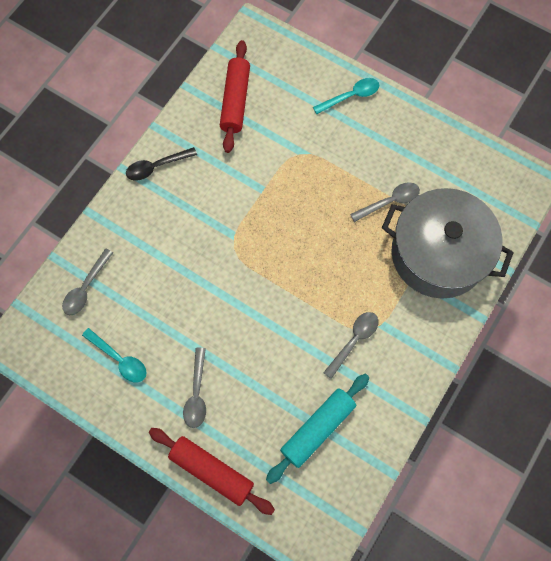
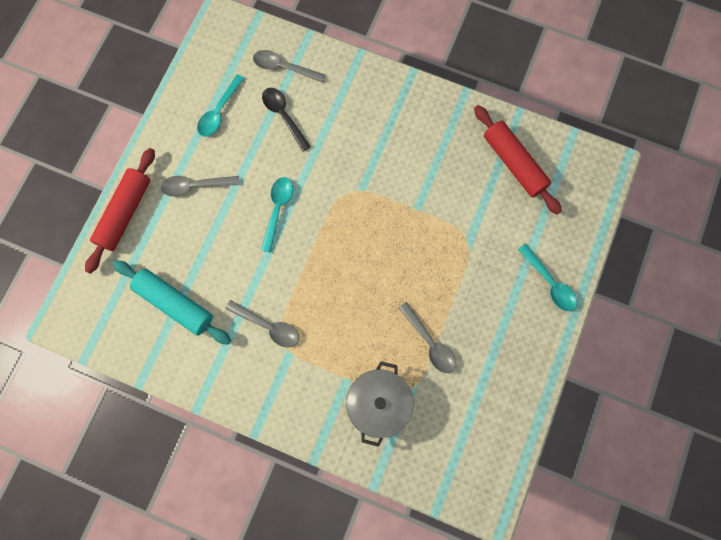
camera: 80 degrees right, 5 degrees up
(156, 166) = (421, 102): black spoon -> black spoon (284, 116)
(235, 101) = (514, 163): red rolling pin -> red rolling pin turned 60 degrees clockwise
(238, 315) = (277, 210): none -> turquoise spoon
(438, 254) = (378, 403): grey pot -> grey pot, size x0.58

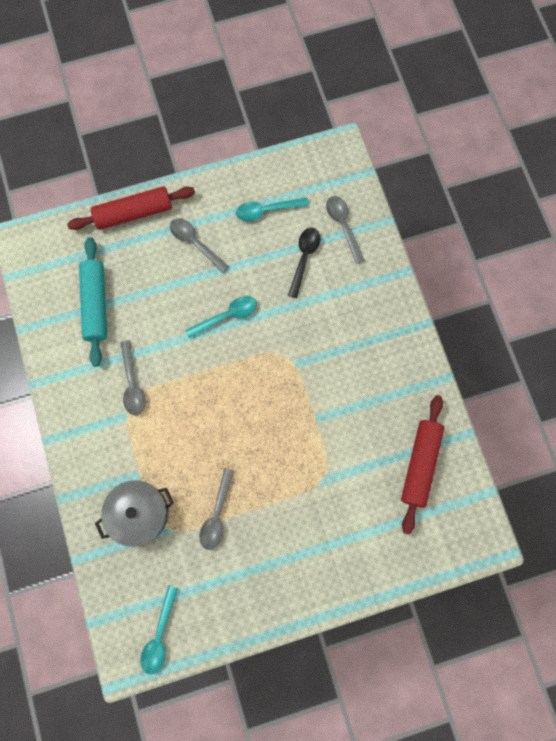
camera: 50 degrees right, 0 degrees up
(549, 283) = (343, 572): turquoise spoon -> turquoise spoon (159, 635)

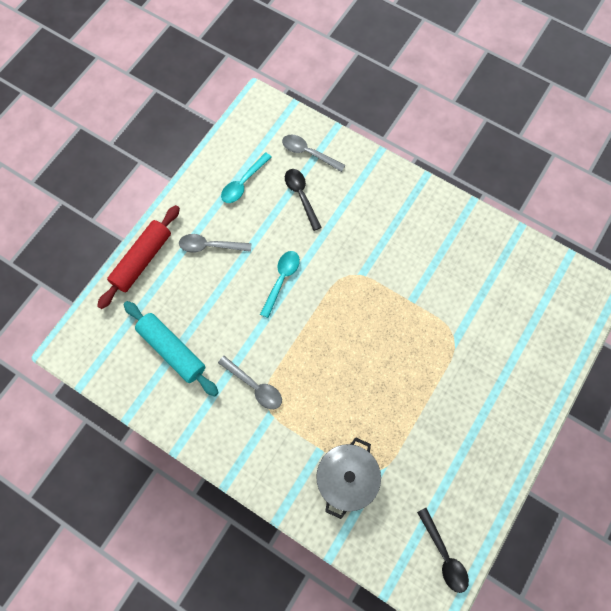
camera: 40 degrees left, 5 degrees down
(159, 635) = (444, 555): turquoise spoon -> black spoon
(217, 514) = (404, 428): grey spoon -> none
(420, 464) = (509, 273): red rolling pin -> none

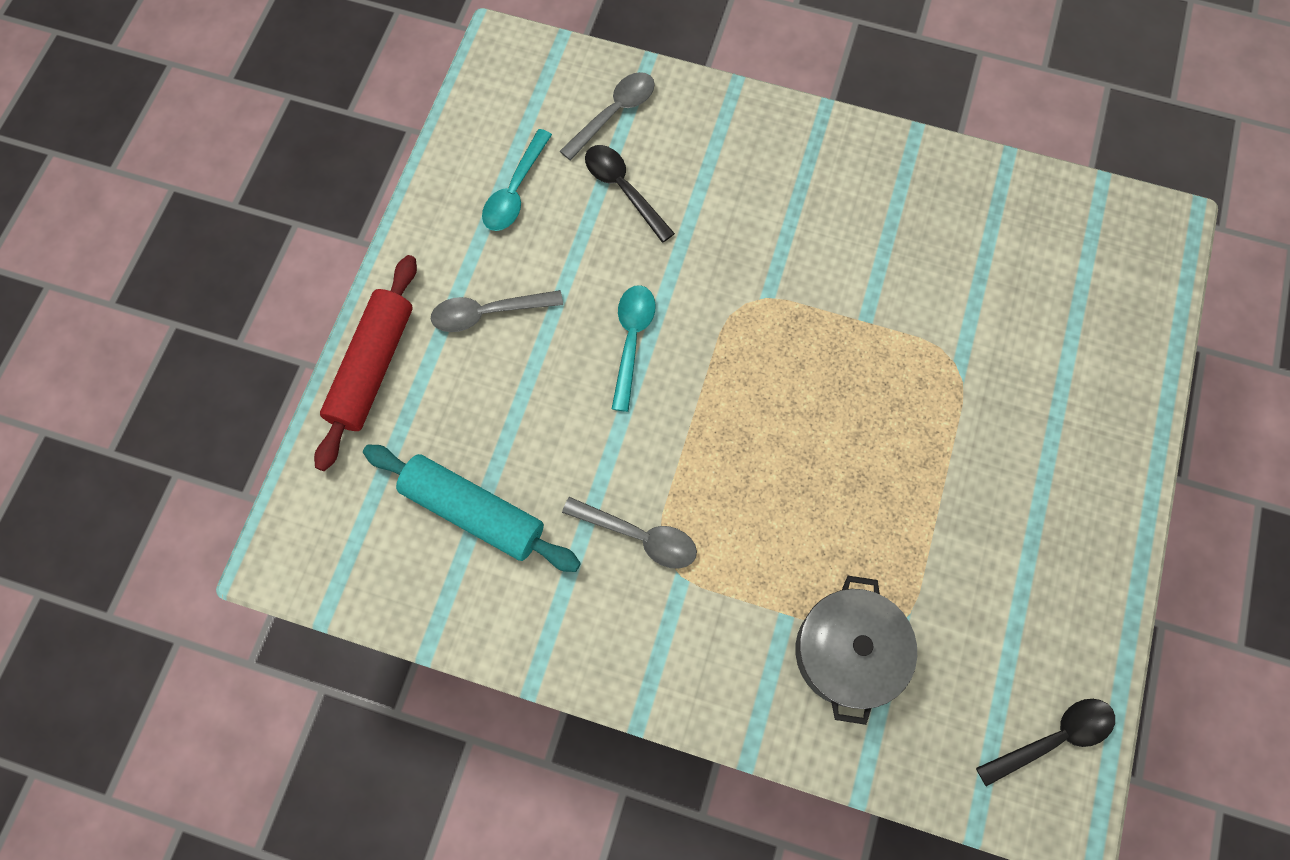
camera: 15 degrees left, 0 degrees up
(308, 153) = (614, 113): grey spoon -> grey spoon turned 120 degrees clockwise
(444, 555) = (1053, 738): black spoon -> black spoon turned 75 degrees counterclockwise

